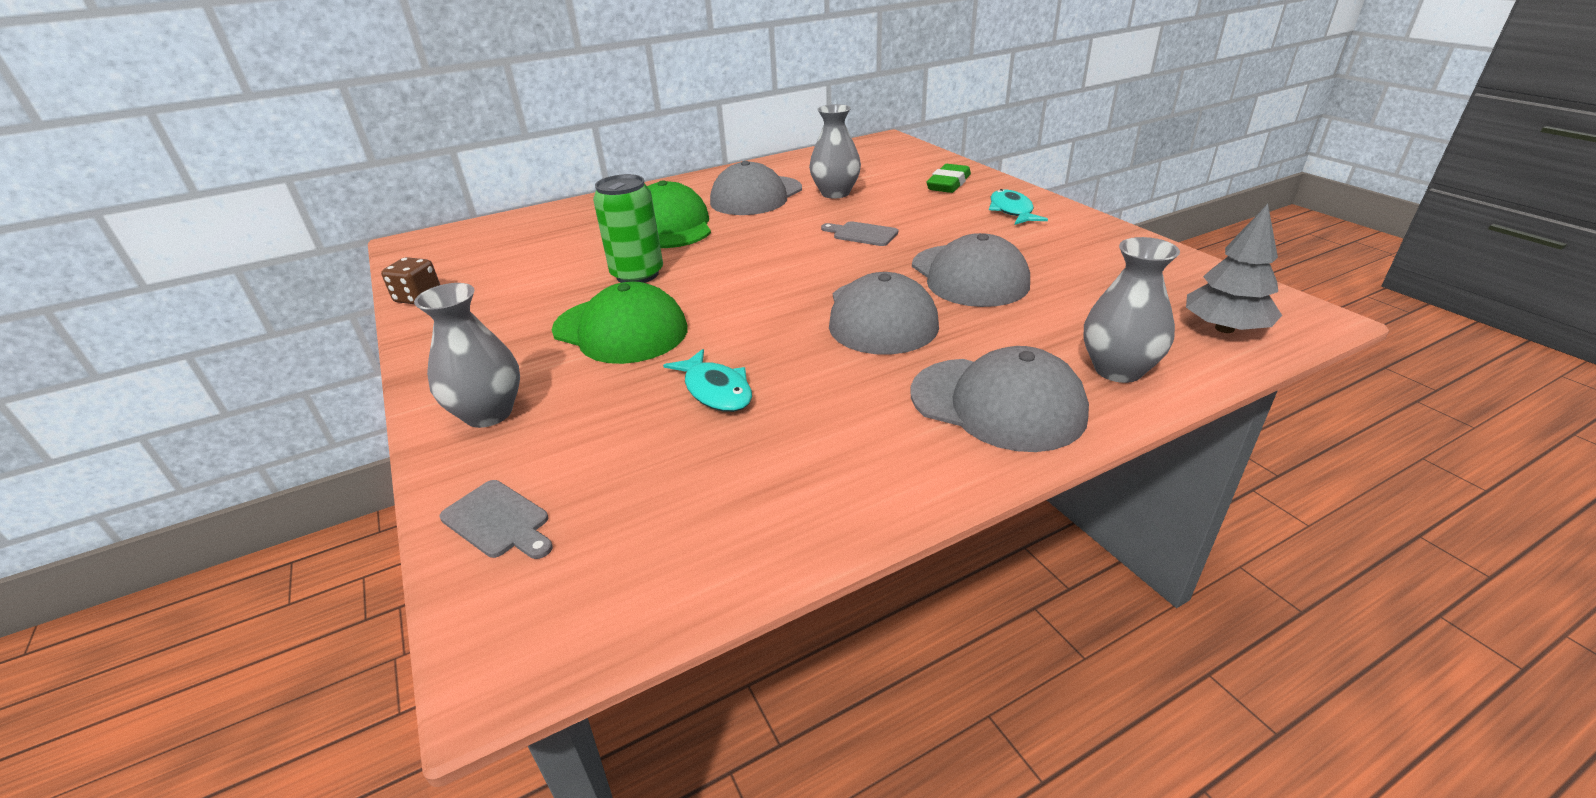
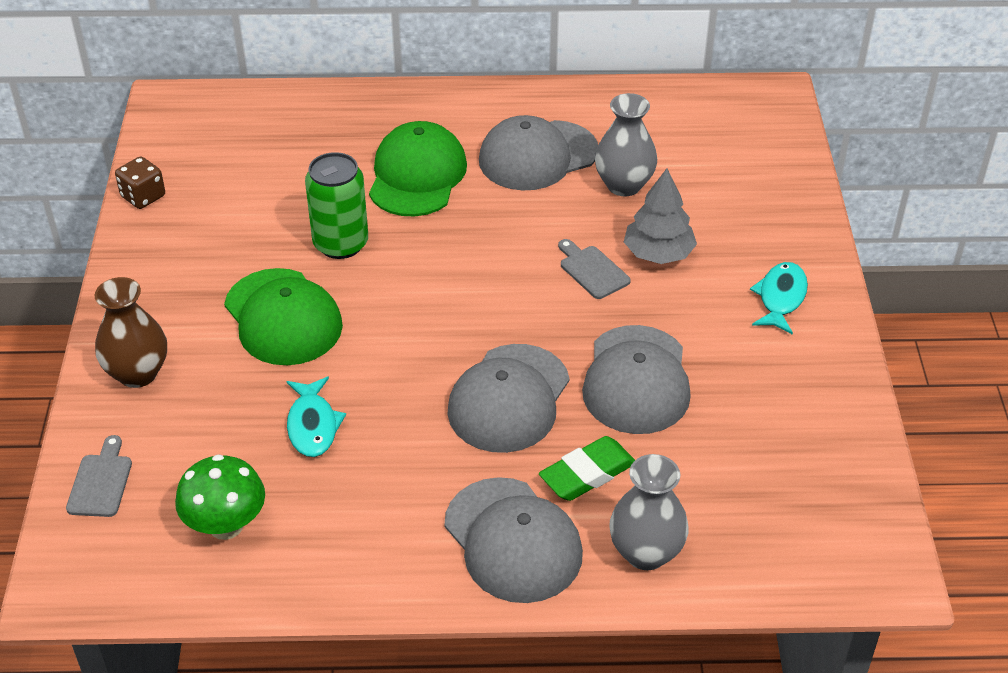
camera: 25 degrees right, 10 degrees up
(488, 413) = (138, 373): grey vase -> brown vase
(498, 521) = (101, 482): grey cutting board -> grey cutting board turned 150 degrees counterclockwise
(689, 503) = (226, 525): none -> green mushroom
(948, 184) = (761, 219): green eraser -> green eraser (587, 474)
(1224, 328) = (794, 552): grey tree -> grey tree (658, 253)

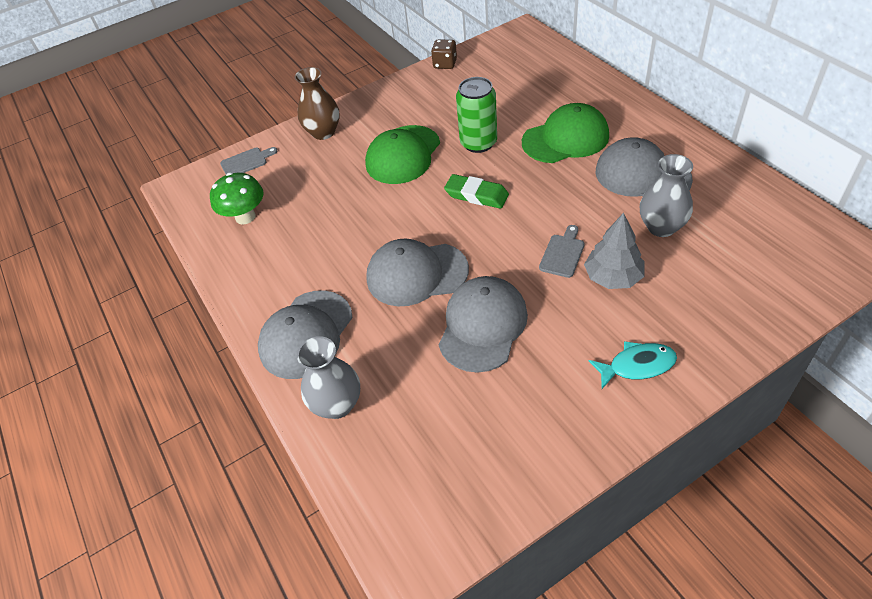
camera: 65 degrees right, 5 degrees up
(313, 425) = (334, 208): turquoise fish -> none
(587, 474) = (383, 342): green eraser -> green eraser (476, 195)
(636, 380) = (482, 325): grey cap -> grey cap turned 135 degrees clockwise

